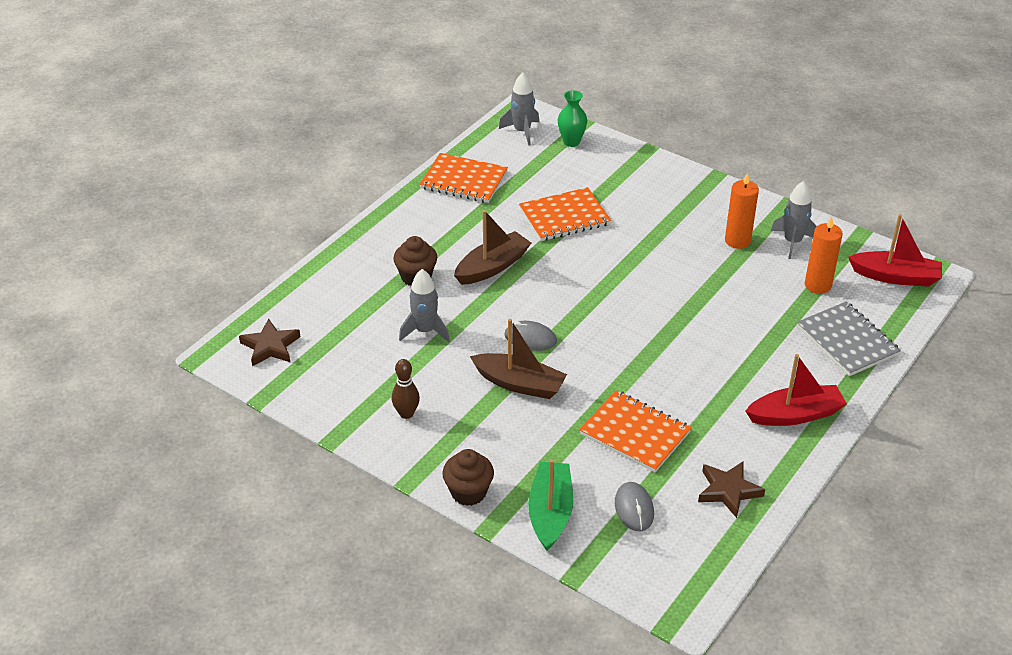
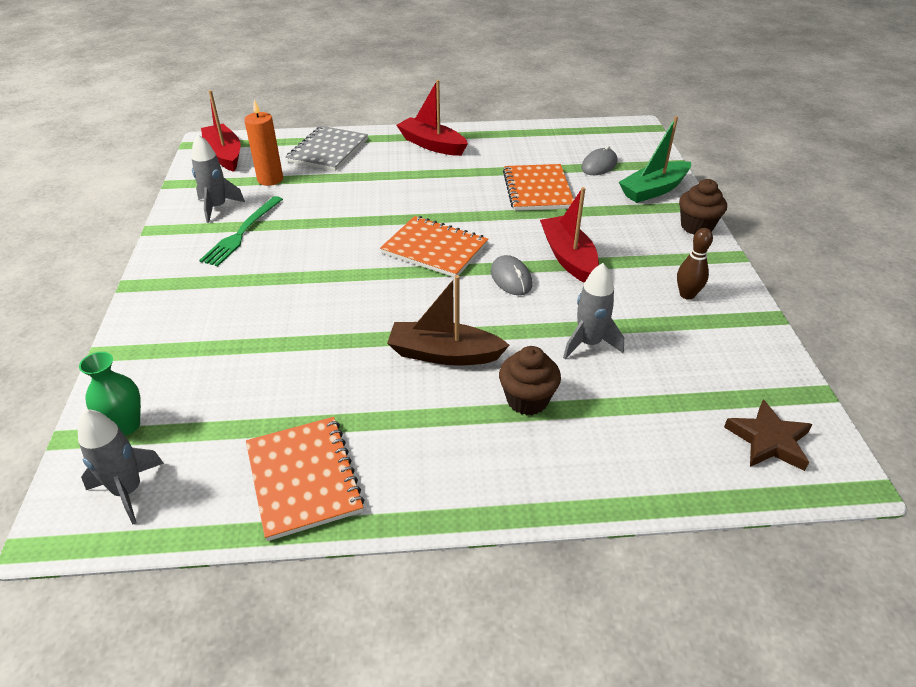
camera: 130 degrees left, 0 degrees up
(519, 384) = (568, 257): brown boat -> red boat
(564, 217) = (303, 349): orange notebook -> orange notebook (434, 249)
(728, 491) = (532, 143): brown star -> none
(737, 241) = (242, 233): orange candle -> green fork

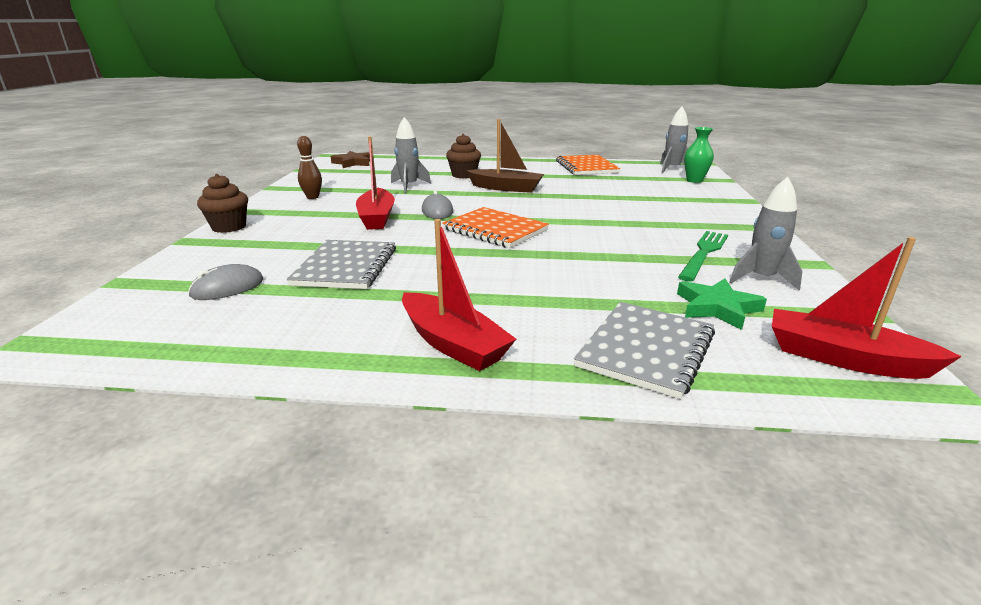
camera: 170 degrees left, 15 degrees down
(224, 155) = (844, 358): red boat -> red boat turned 135 degrees clockwise
(270, 179) = (717, 308): orange candle -> green star
(537, 190) = (346, 267): orange notebook -> grey notebook
(654, 190) = (210, 256): green boat -> none

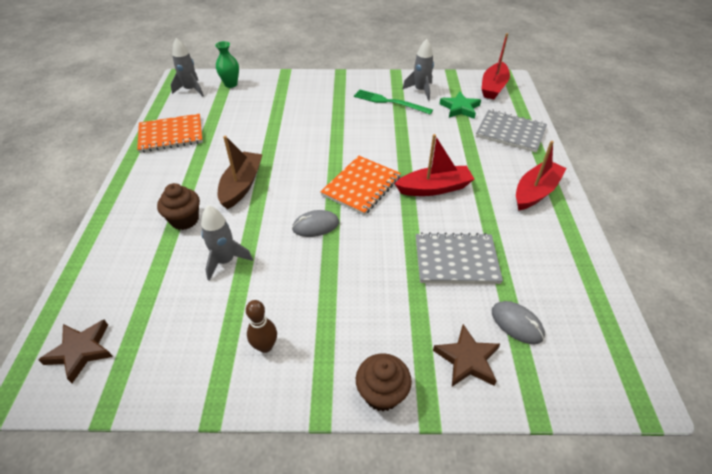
camera: 95 degrees left, 20 degrees up
(218, 259) = (467, 359): none -> brown star
(377, 218) = (338, 266): red boat -> red boat (434, 188)

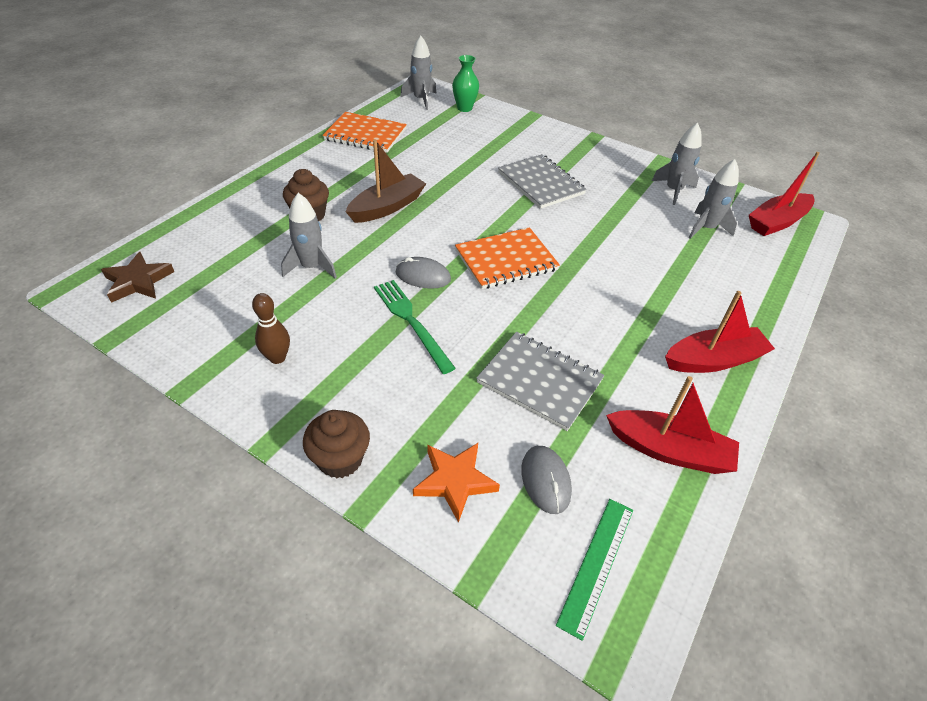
camera: 30 degrees right, 0 degrees up
(389, 102) = (622, 189): green fork -> green fork (411, 322)
(434, 188) = (587, 298): red boat -> red boat (669, 450)
(460, 108) = (706, 228): green star -> grey rocket
(467, 359) = (455, 481): brown star -> orange star
(510, 132) = (748, 281): grey notebook -> grey notebook (541, 183)
(588, 358) = (596, 564): none -> green ruler

